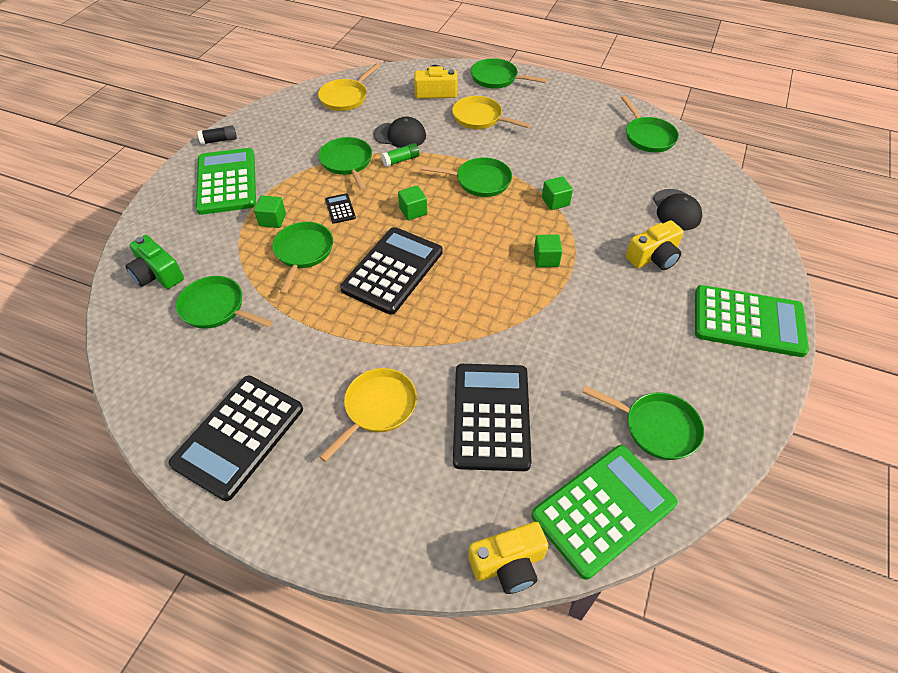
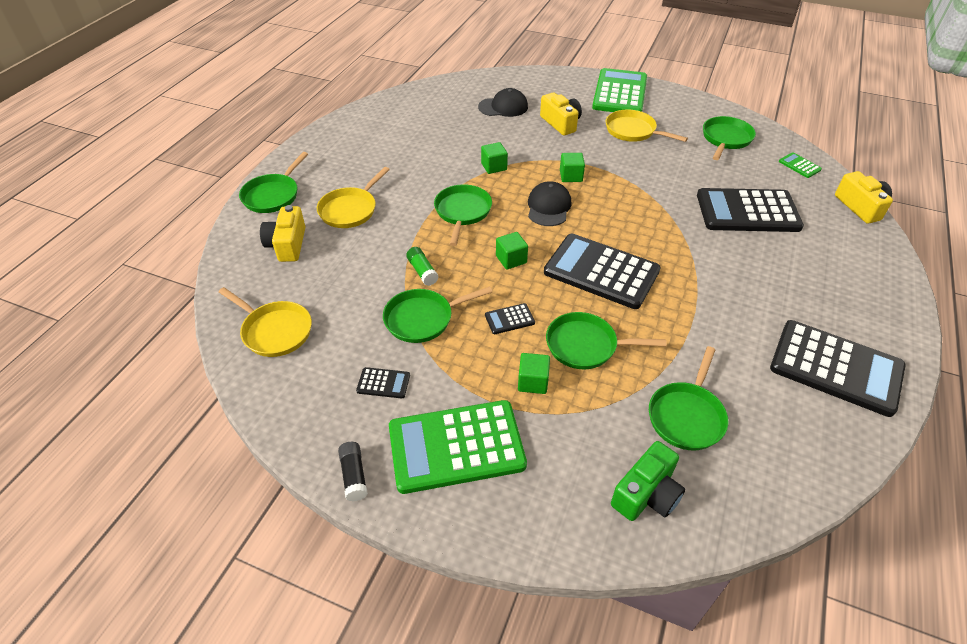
camera: 90 degrees left, 5 degrees down
(288, 147) = (383, 383): none -> black calculator
(377, 408) = (766, 275): yellow pan -> yellow pan (633, 131)
(400, 135) = (373, 273): black cap -> black cap (548, 207)
(603, 510) = (799, 165): green calculator -> green calculator, size x0.41
(648, 136) = (401, 109): green pan -> none

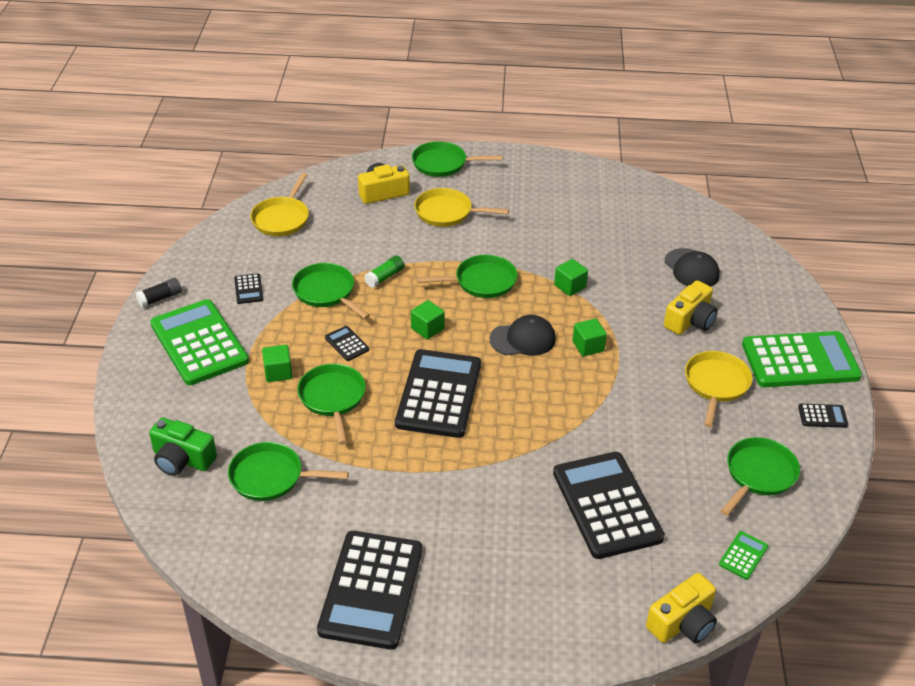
camera: 70 degrees right, 5 degrees down
(675, 100) = (822, 416): none -> black calculator
(725, 139) = (758, 475): green pan -> green pan turned 60 degrees counterclockwise

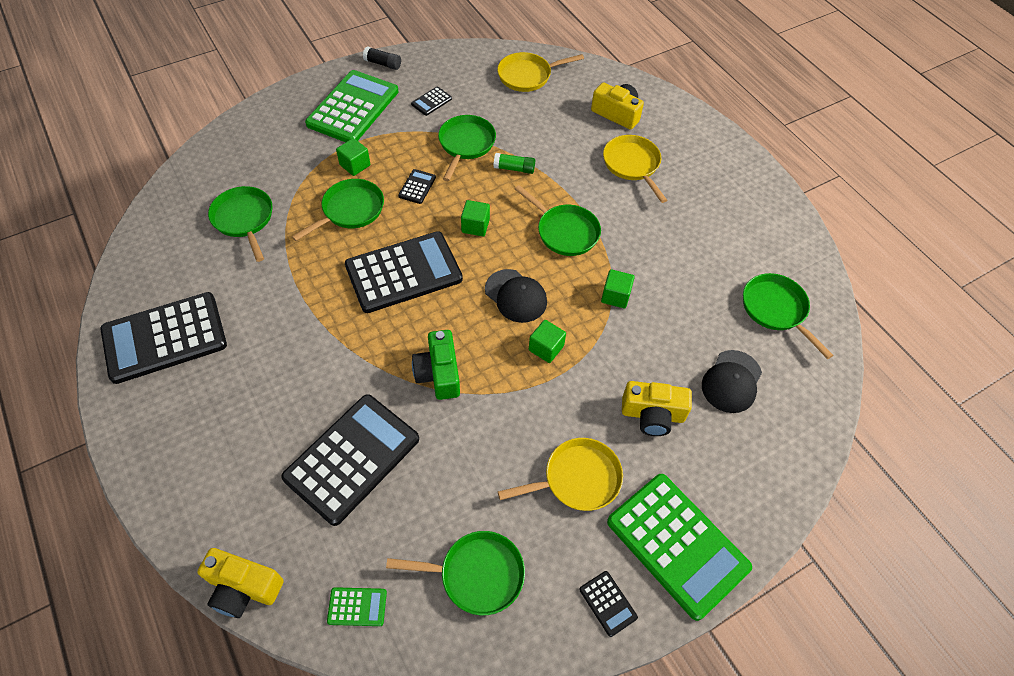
camera: 55 degrees right, 15 degrees up
(182, 459) = (231, 163): green camera -> green camera (439, 373)
(443, 164) = (694, 130): green pan -> green pan (776, 310)

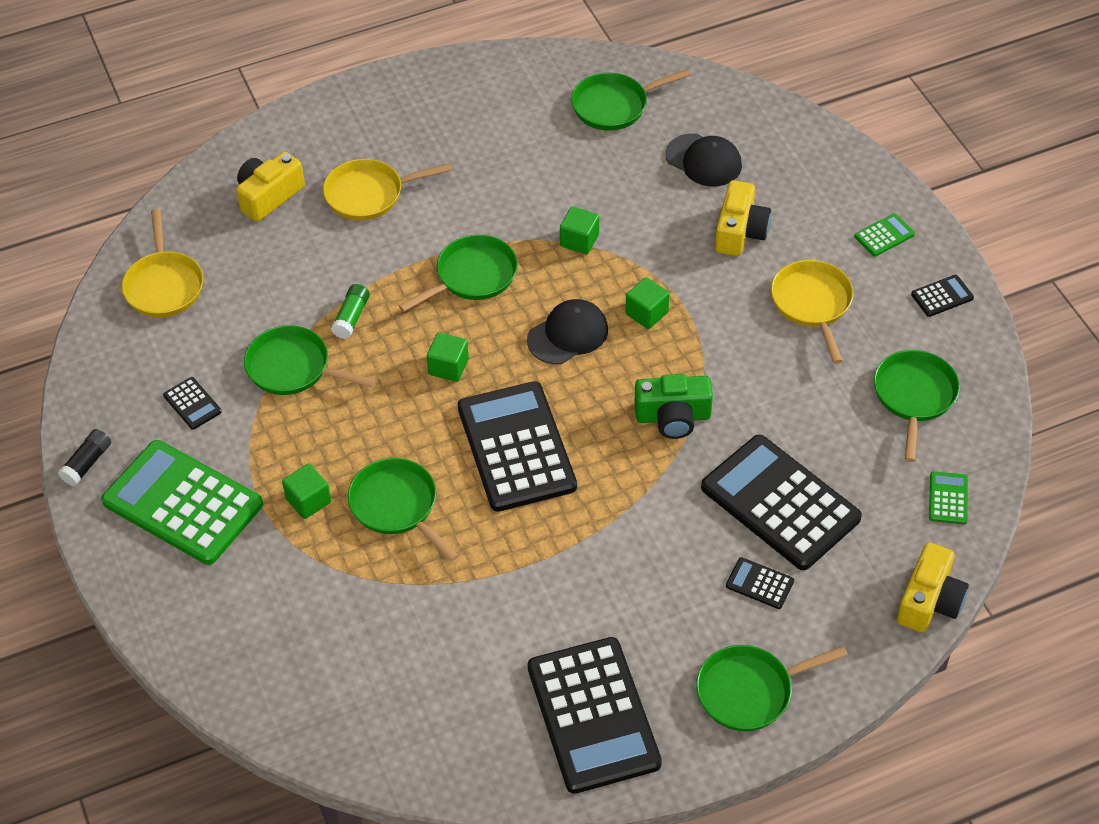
camera: 80 degrees left, 5 degrees down
(244, 219) = (393, 635): green pan -> green pan (750, 691)
(417, 187) = (365, 427): black calculator -> black calculator (759, 583)
(677, 545) = (884, 235): green calculator -> green calculator, size x0.41

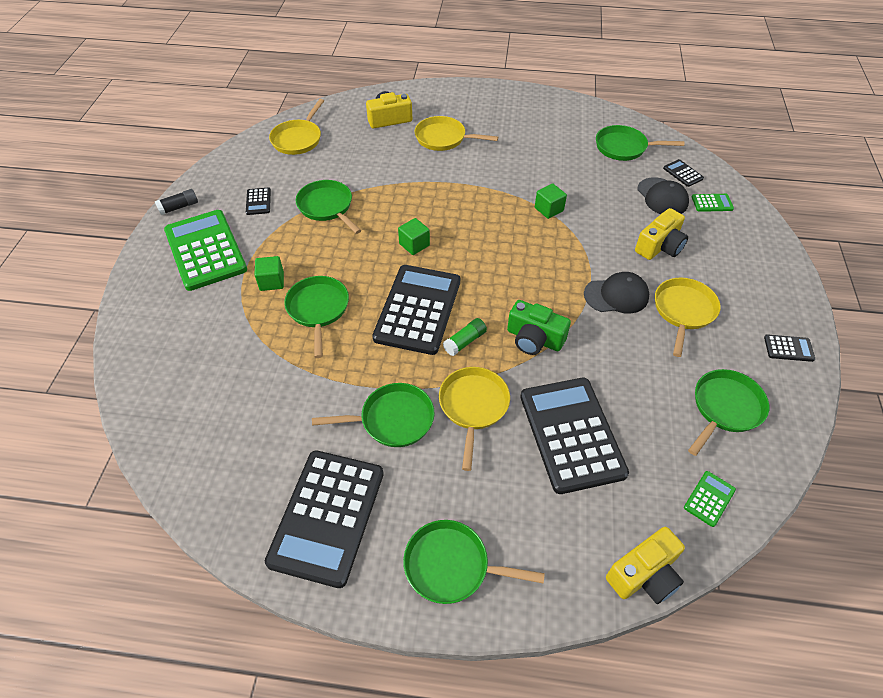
camera: 30 degrees right, 0 degrees up
(351, 317) = (381, 195): green glue stick -> green glue stick (465, 341)
(472, 276) = (468, 202): green pan -> green pan (392, 419)
(568, 334) = (501, 258): black cap -> black cap (616, 295)
(646, 313) = (562, 268): green cube -> none
(660, 527) = (473, 407): none -> yellow pan
(759, 583) = (516, 485): black calculator -> black calculator (683, 173)
(884, 235) = (765, 290): green calculator -> green calculator (712, 203)

